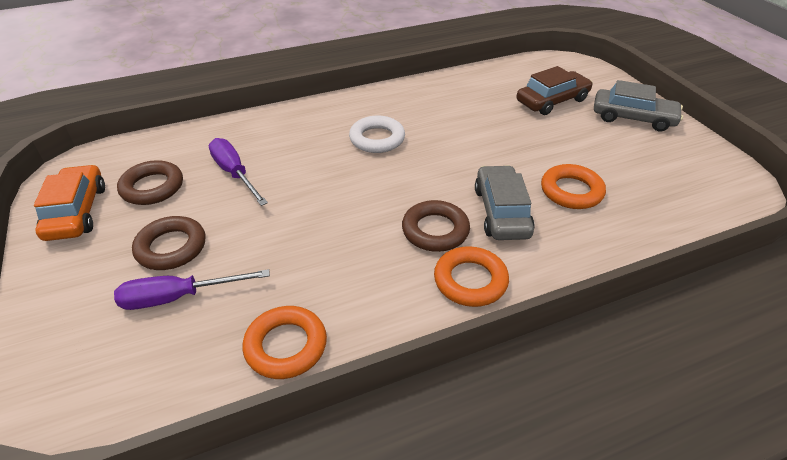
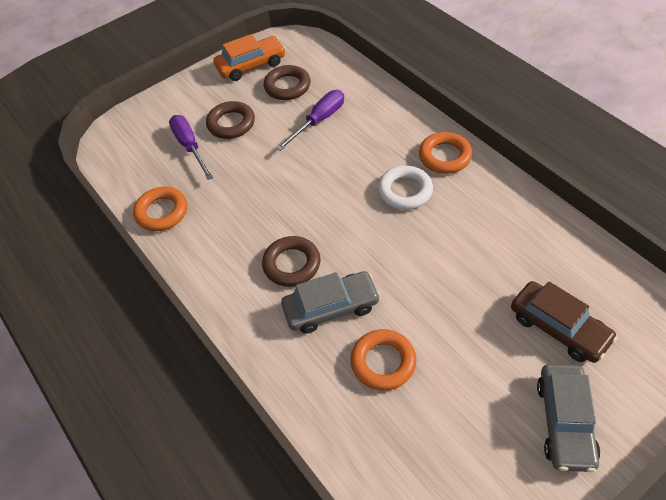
camera: 80 degrees right, 10 degrees up
(470, 281) = (241, 299): orange ring -> orange ring (445, 156)

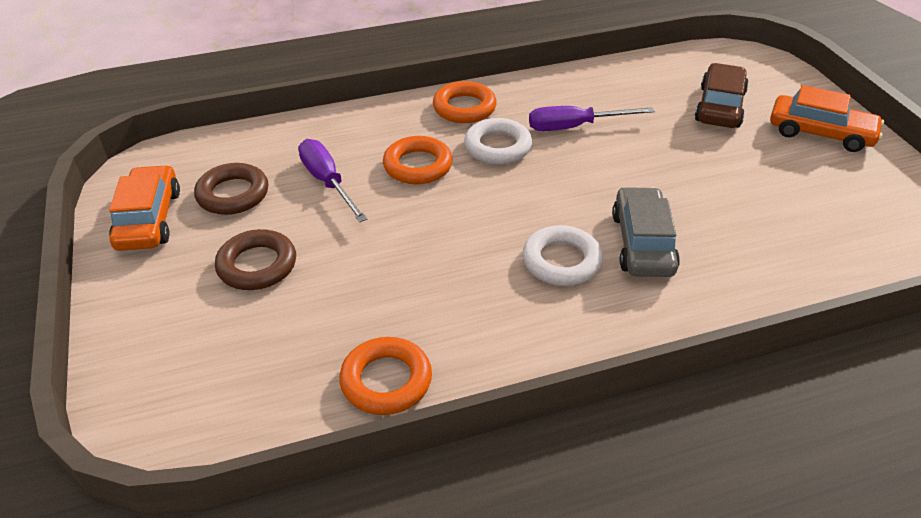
camera: 75 degrees left, 10 degrees down
(190, 146) = (267, 321): purple screwdriver -> purple screwdriver (575, 127)
(292, 264) = (561, 261): brown ring -> white ring
(383, 362) = (730, 222): orange ring -> orange ring (418, 166)
(559, 328) = (720, 107): brown car -> brown car turned 45 degrees counterclockwise
(565, 422) = (820, 133): grey car -> orange car

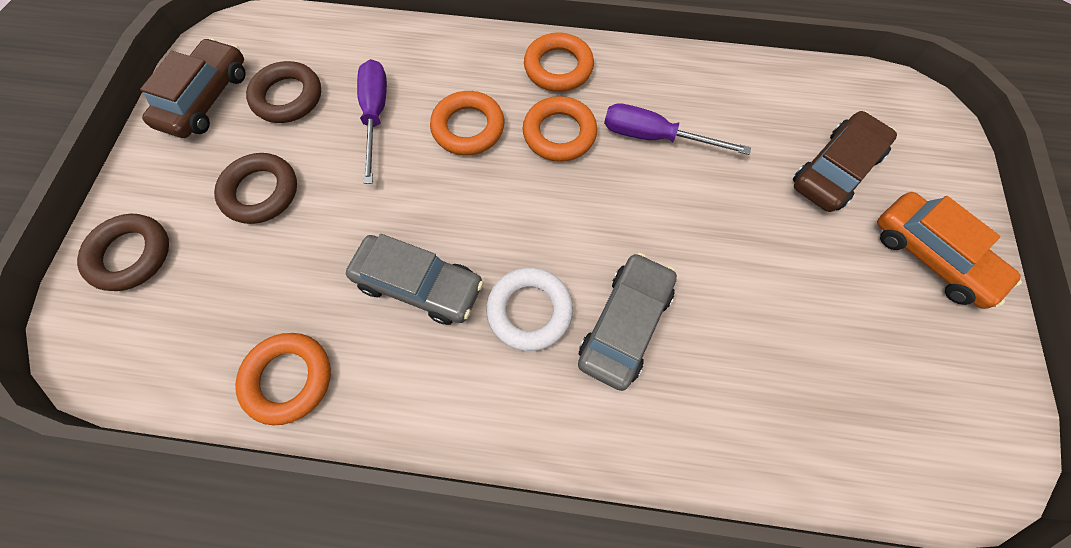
camera: 25 degrees right, 25 degrees up
(149, 219) = (206, 99): orange car -> brown car
(155, 352) = (131, 255): none -> brown ring
(455, 277) = (419, 285): none -> grey car
(498, 147) = (559, 133): white ring -> orange ring

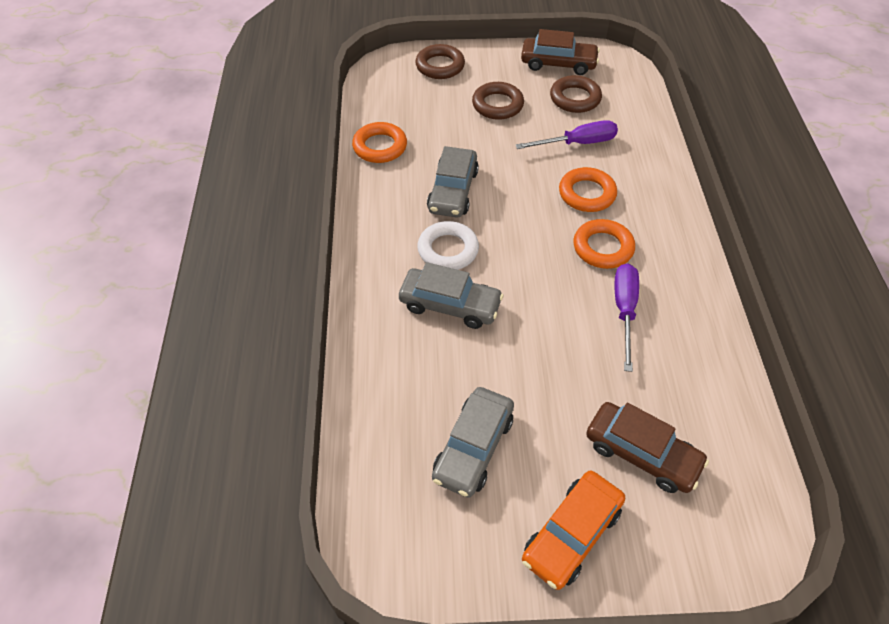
camera: 80 degrees right, 15 degrees down
(558, 67) = (670, 239): orange ring -> none
(836, 335) = (473, 448): none -> grey car

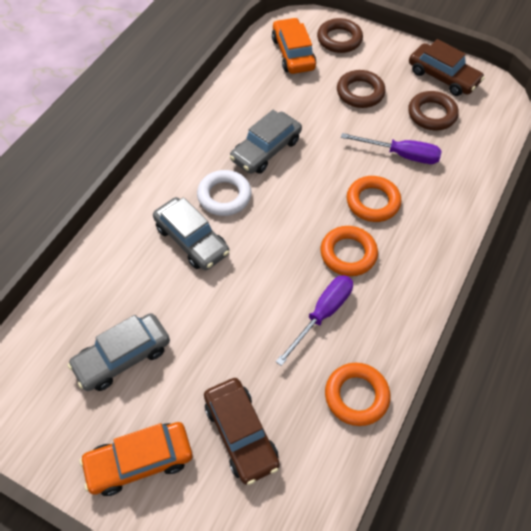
camera: 30 degrees right, 5 degrees up
(380, 147) = (238, 88): orange ring -> orange ring (356, 396)
(407, 95) = (293, 53): none -> orange car

